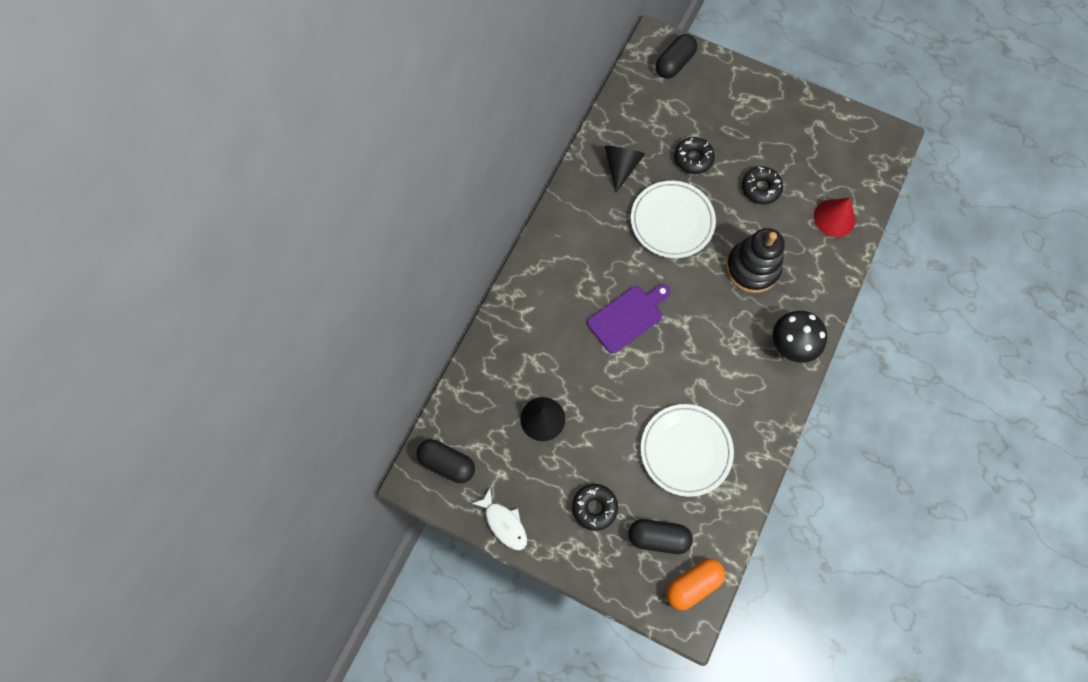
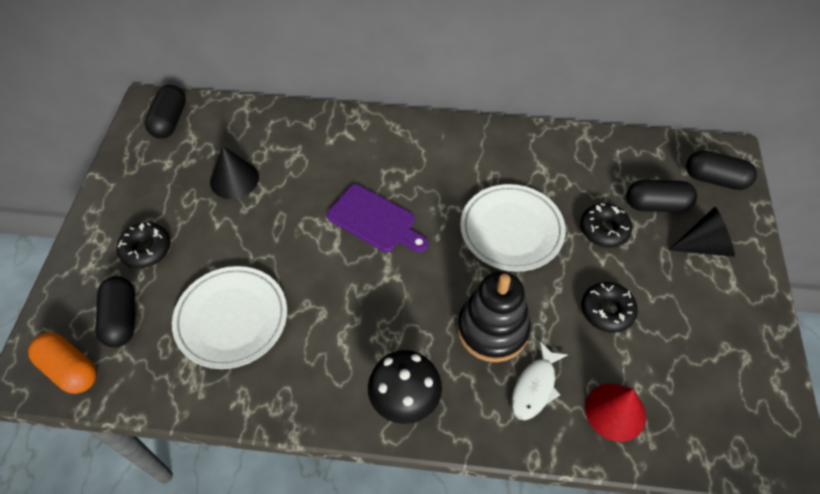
camera: 70 degrees right, 15 degrees down
(504, 523) = (116, 179): white fish -> white fish (535, 387)
(621, 167) = (552, 166): black cone -> black cone (704, 245)
(683, 113) = (656, 205): none -> black capsule

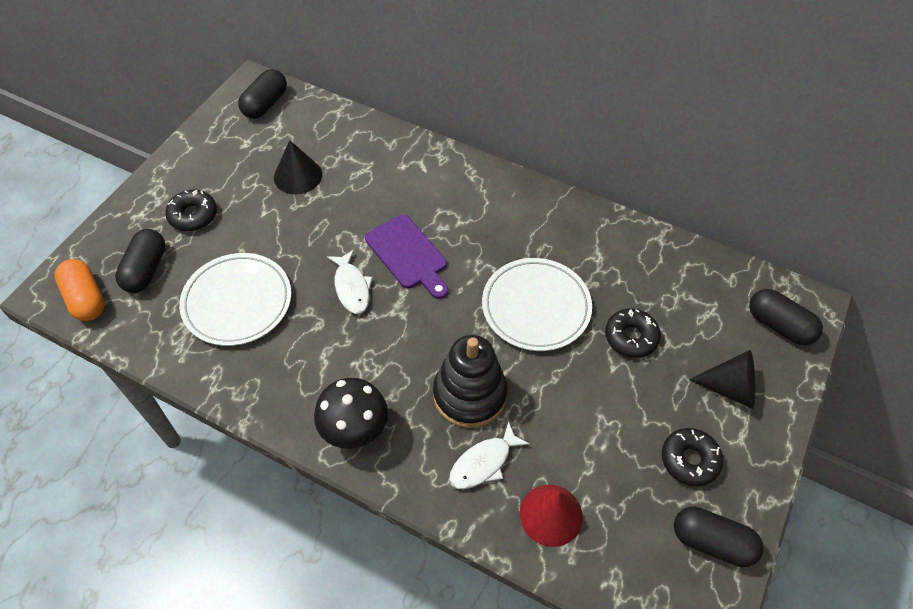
camera: 20 degrees right, 0 degrees up
(337, 268) = (351, 287): none -> white fish
(607, 311) = (592, 417): black donut -> black donut (689, 460)
(656, 205) = (700, 331): black capsule -> black capsule (712, 542)

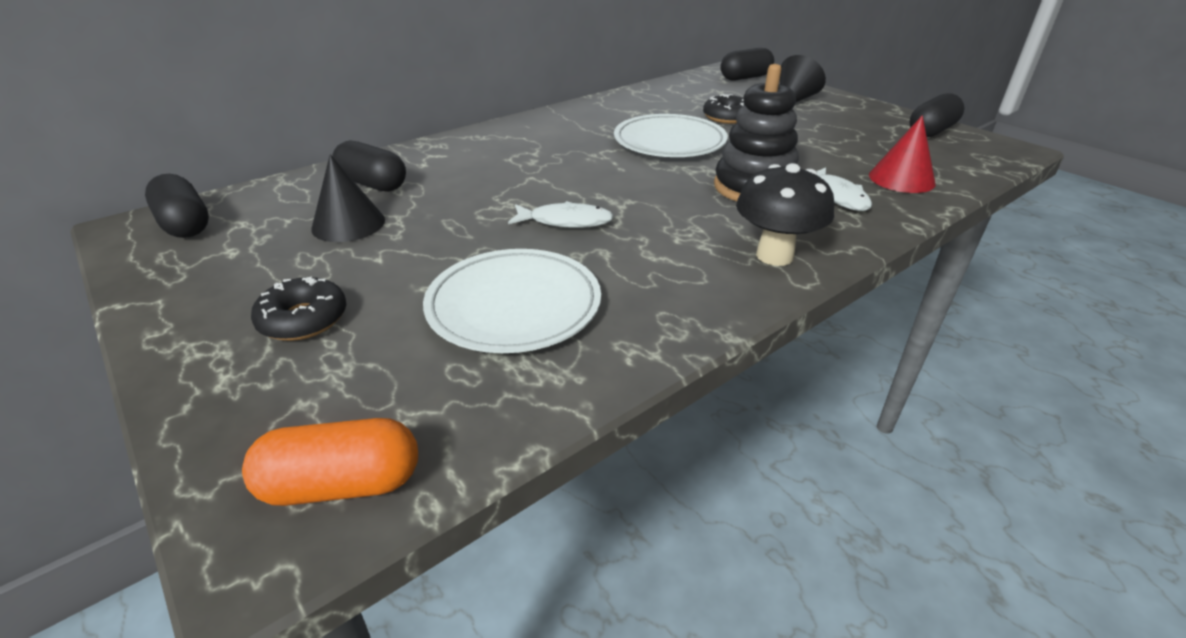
camera: 65 degrees left, 20 degrees down
(146, 270) = (357, 389): black capsule -> black capsule (373, 184)
(408, 255) = (551, 183): purple cutting board -> none
(689, 460) = (855, 123): black donut -> none

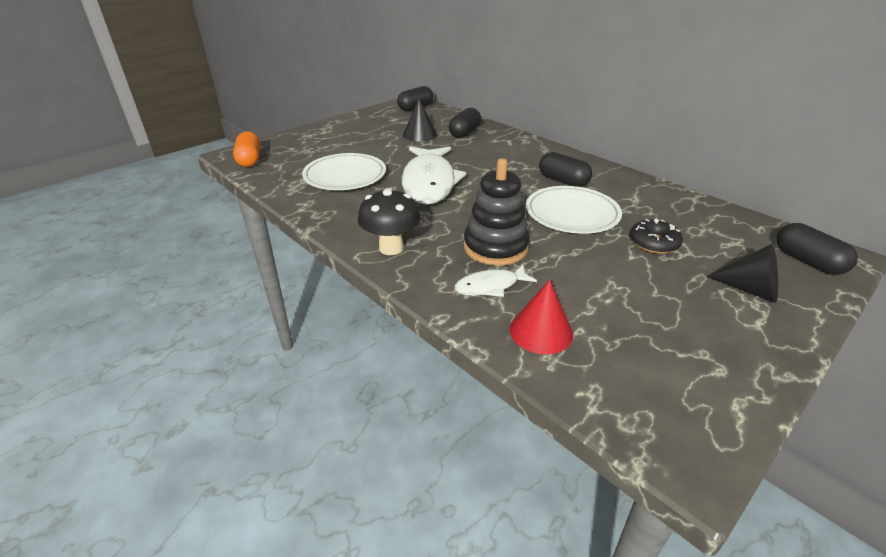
camera: 85 degrees right, 0 degrees up
(303, 319) = (341, 140): black donut -> none
(566, 221) = (429, 182): white fish -> white fish, size x2.09
(931, 131) = (713, 390): black capsule -> black capsule (563, 181)

